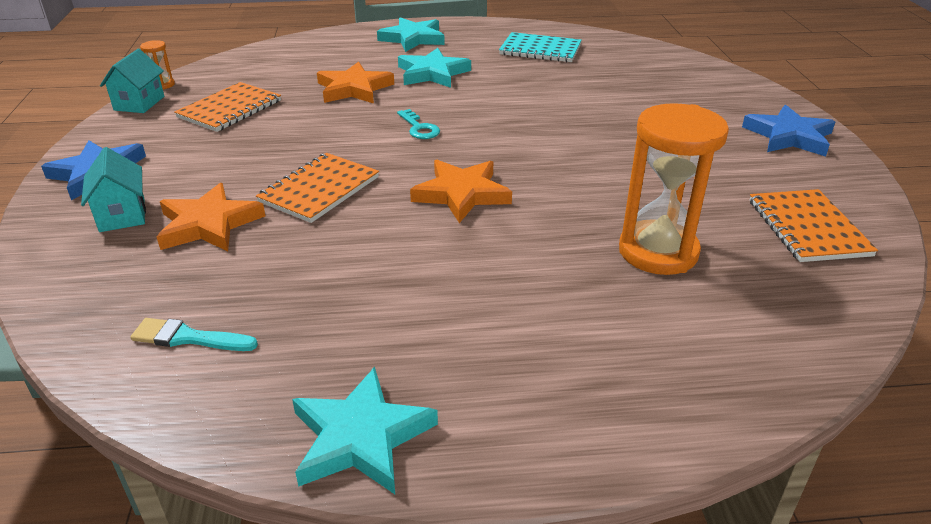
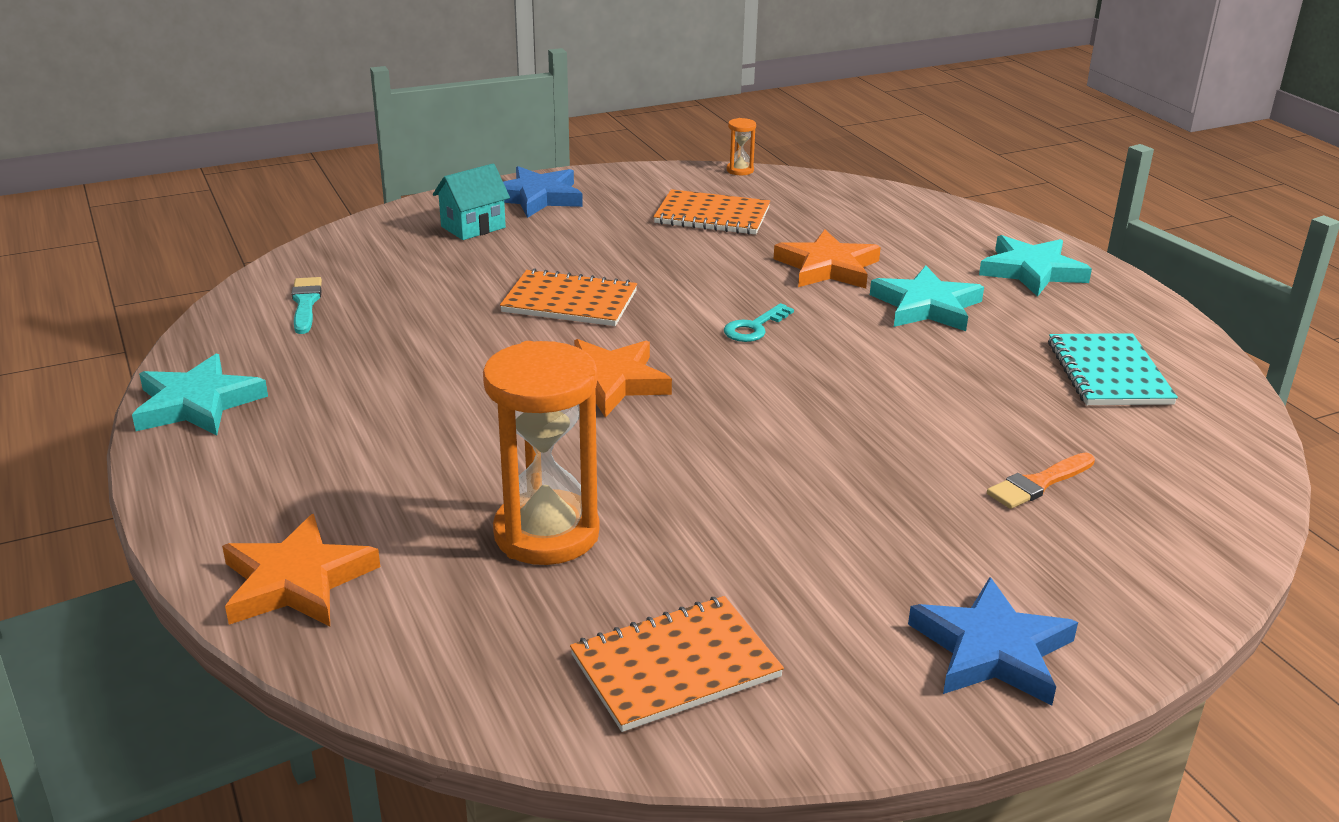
camera: 70 degrees right, 5 degrees down
(139, 103) = (688, 172): turquoise house -> none
(208, 224) = (476, 266): orange star -> orange star (296, 581)
(642, 91) = (1038, 483): none -> orange brush

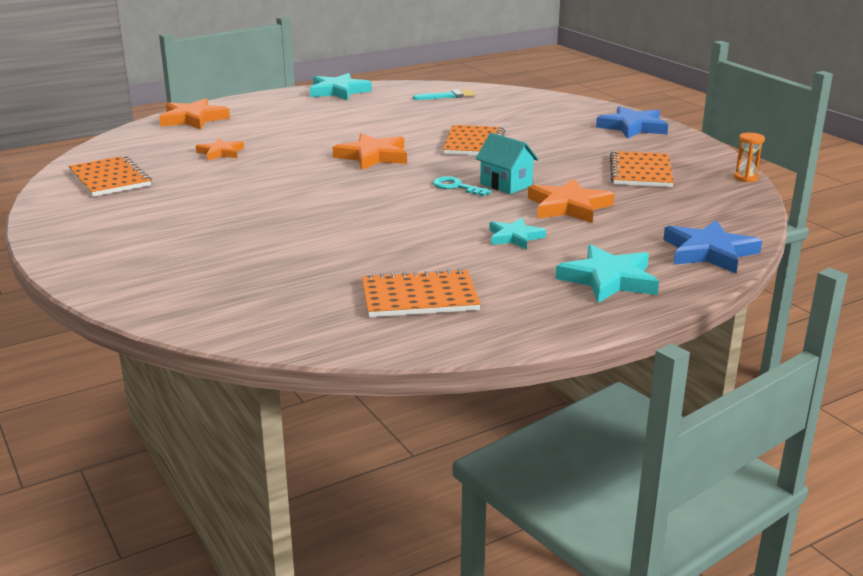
camera: 85 degrees right, 5 degrees down
(473, 227) = (571, 117): turquoise house -> turquoise house (506, 184)
(546, 533) = (221, 152): orange hourglass -> orange star
(926, 306) = (514, 237): turquoise star -> turquoise star, size x0.63
(992, 650) = (93, 241): blue star -> blue star (709, 252)
(1038, 483) = (256, 262): orange brush -> none
(1108, 373) = (419, 297): turquoise notebook -> orange notebook

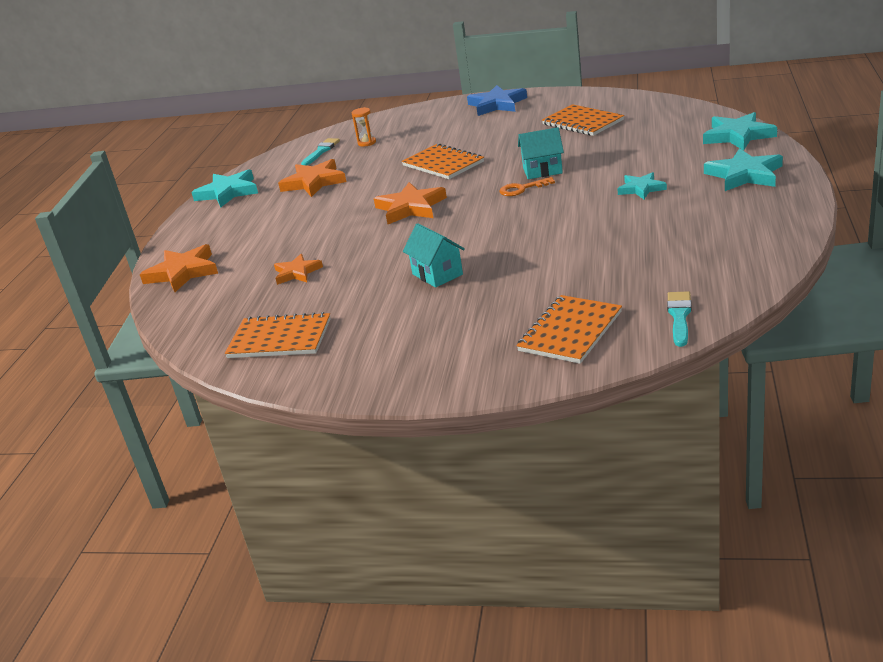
camera: 45 degrees left, 5 degrees up
(250, 323) = (679, 316): none -> turquoise brush
(256, 200) = (437, 274): none -> turquoise house
(419, 297) = (703, 243): orange notebook -> orange notebook (570, 331)
(456, 187) = (522, 189): turquoise key -> orange key
(568, 206) = (611, 159): orange star -> orange star (314, 182)
(709, 252) = (737, 136): blue star -> turquoise star
(746, 178) = (637, 95): orange hourglass -> orange hourglass (367, 143)

